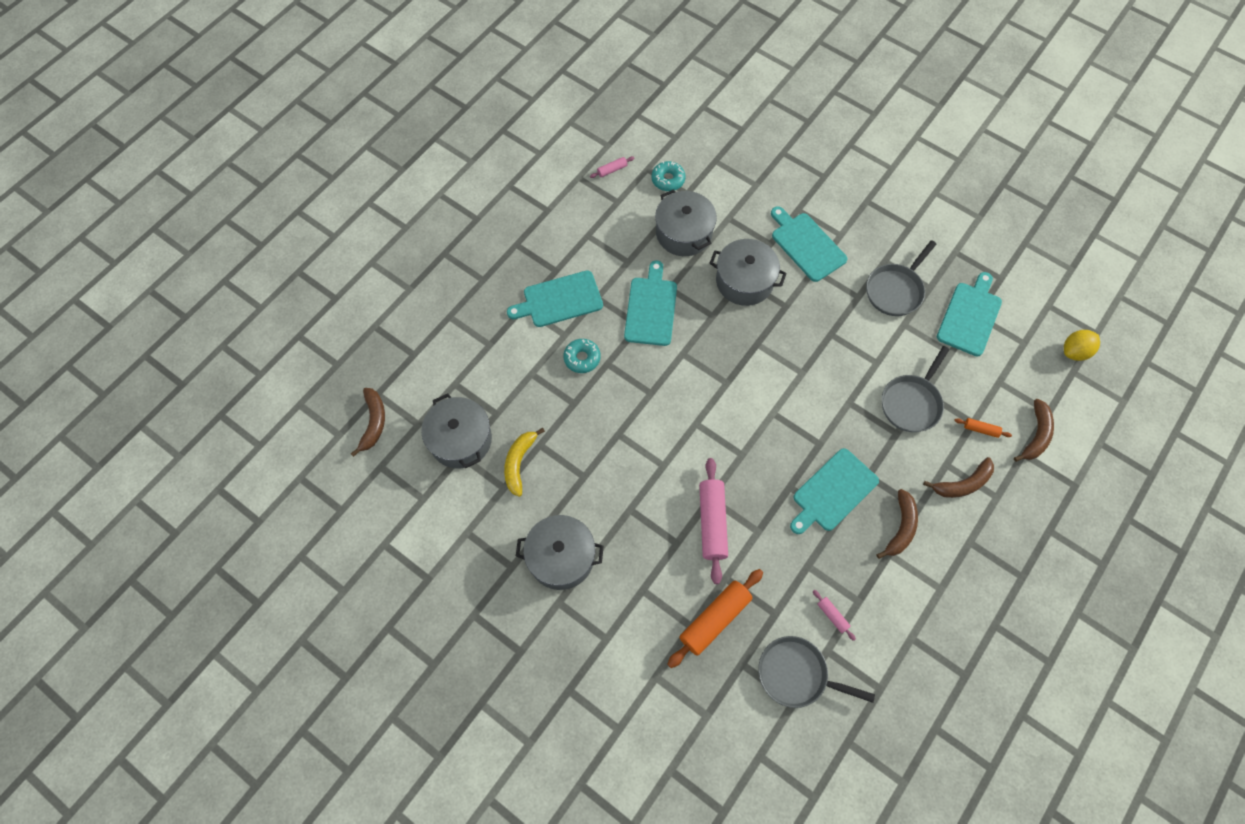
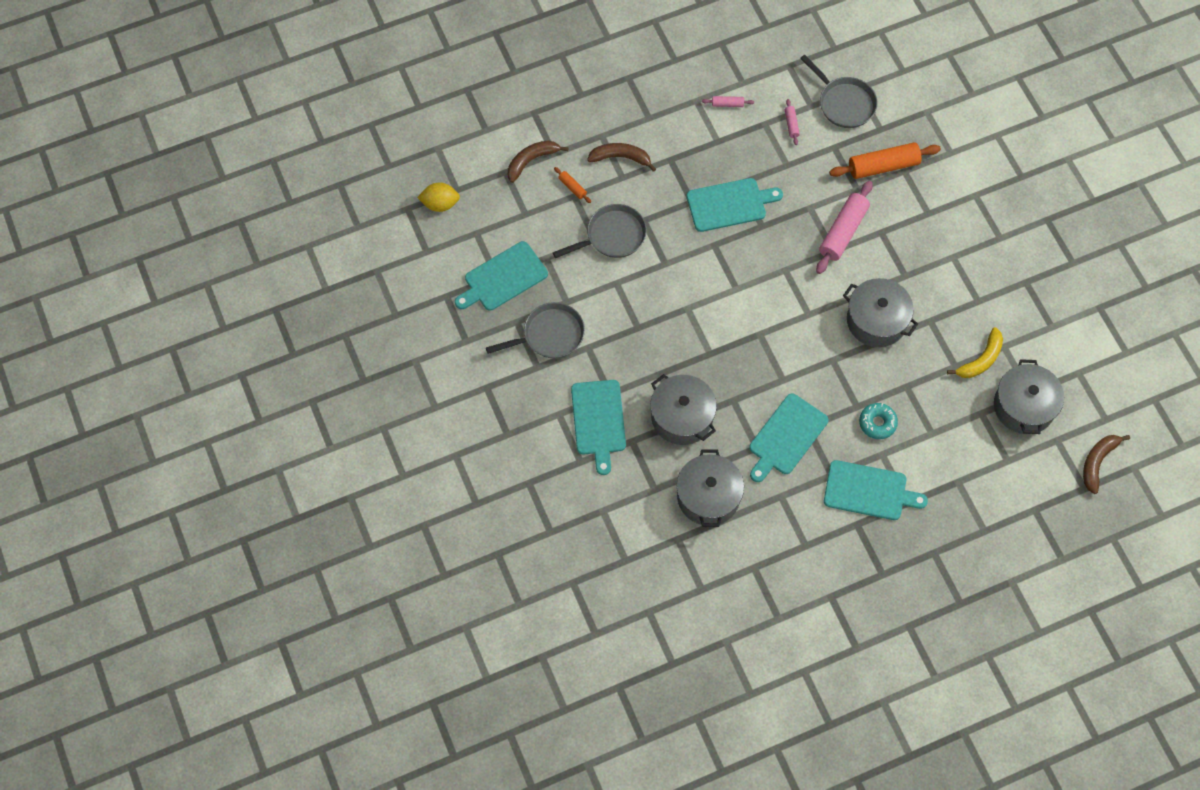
camera: 150 degrees left, 0 degrees up
(561, 557) = (981, 268): grey pot -> grey pot (876, 320)
(612, 170) = (738, 608): pink rolling pin -> pink rolling pin (727, 104)
(668, 179) = (687, 564): turquoise donut -> none
(900, 527) = (694, 153): brown banana -> none

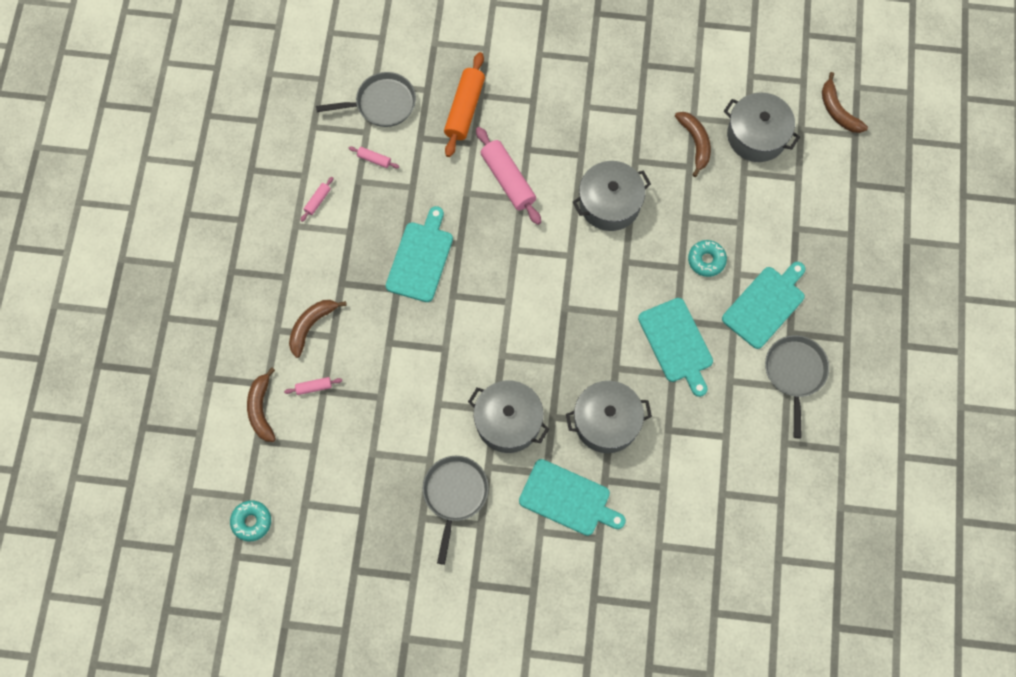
camera: 60 degrees left, 5 degrees up
(440, 204) = (251, 521): yellow lemon -> turquoise donut
(503, 278) = (369, 505): turquoise cutting board -> none
(572, 187) = (314, 387): orange rolling pin -> pink rolling pin
(612, 236) = (387, 380): grey pan -> grey pan (795, 373)
(708, 496) = (696, 443): grey pot -> grey pot (508, 422)
(981, 360) = (695, 143): yellow banana -> brown banana

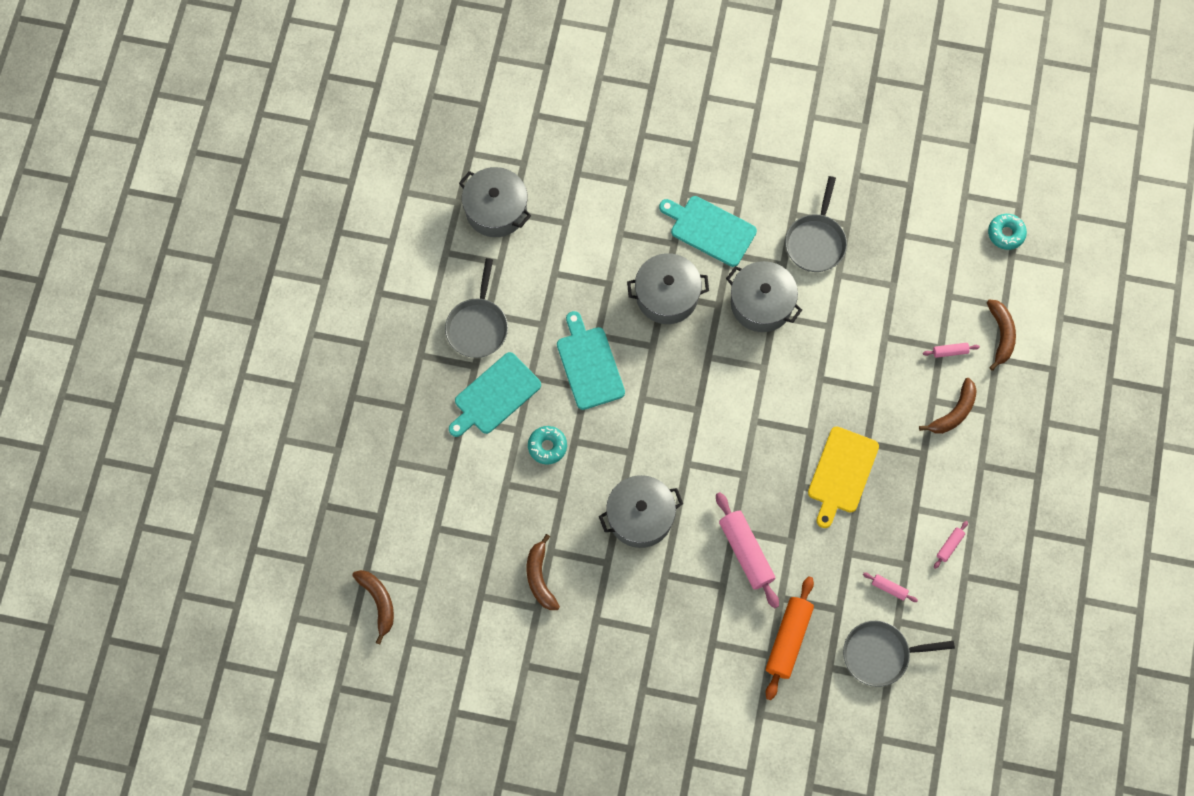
camera: 175 degrees left, 0 degrees up
(420, 258) = (842, 473): turquoise cutting board -> yellow cutting board
(756, 135) = (472, 580): grey pot -> grey pot (496, 210)

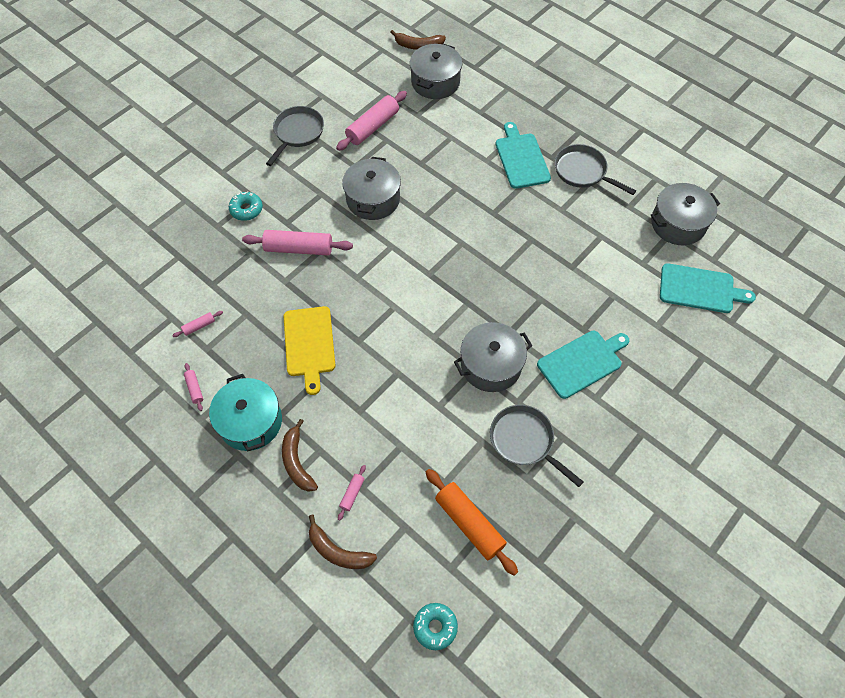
camera: 120 degrees right, 10 degrees down
(540, 578) = (372, 127): brown banana -> pink rolling pin
(547, 446) = (462, 171): turquoise donut -> turquoise donut (246, 209)
(589, 365) = (510, 223): turquoise cutting board -> turquoise cutting board (700, 289)
(667, 295) = (538, 301): grey pot -> grey pot (435, 82)
(788, 639) = (218, 242): orange rolling pin -> orange rolling pin (469, 523)
(842, 473) = (309, 344): yellow cutting board -> yellow cutting board turned 150 degrees counterclockwise
(880, 654) = (159, 293): grey pan -> grey pan (297, 133)
(946, 475) = (250, 422): none -> turquoise pot

